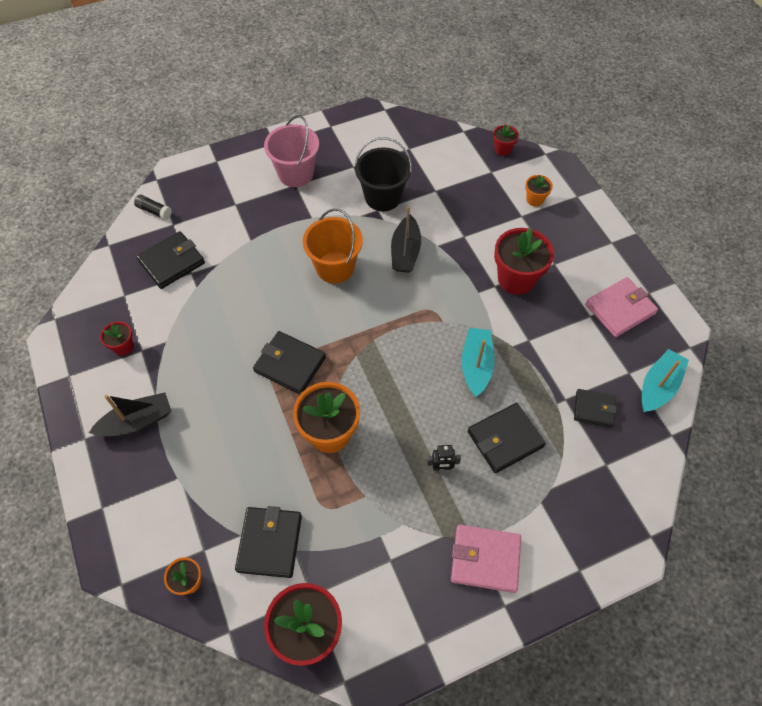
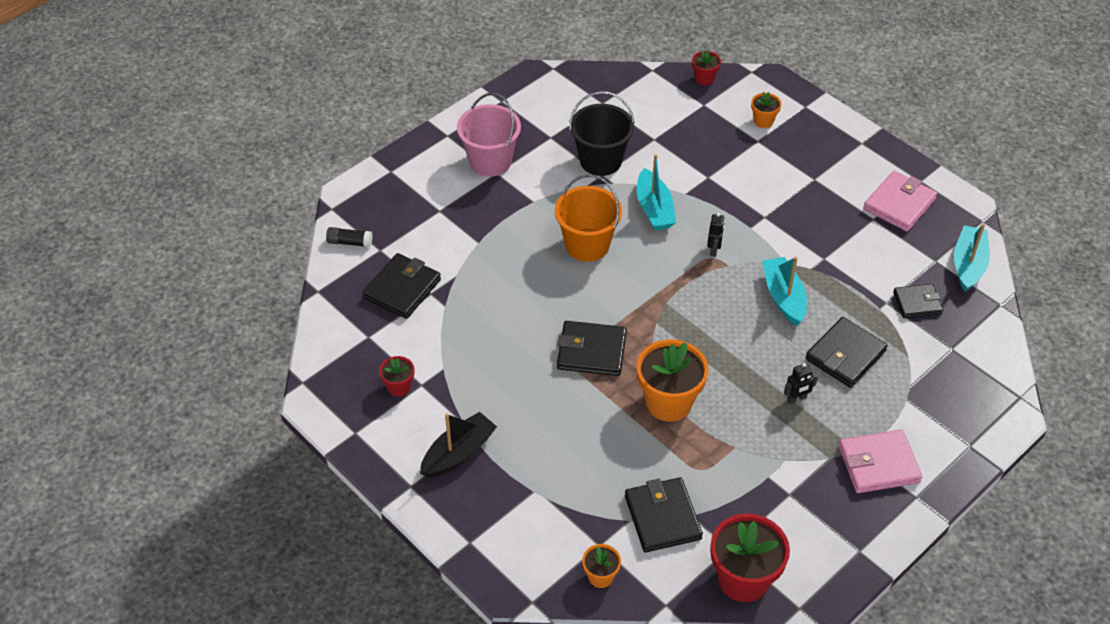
camera: 20 degrees left, 10 degrees down
(405, 252) = (654, 209): black boat -> turquoise boat
(437, 303) = (714, 250): none -> black robot
(516, 279) = (782, 204): red flower pot -> none

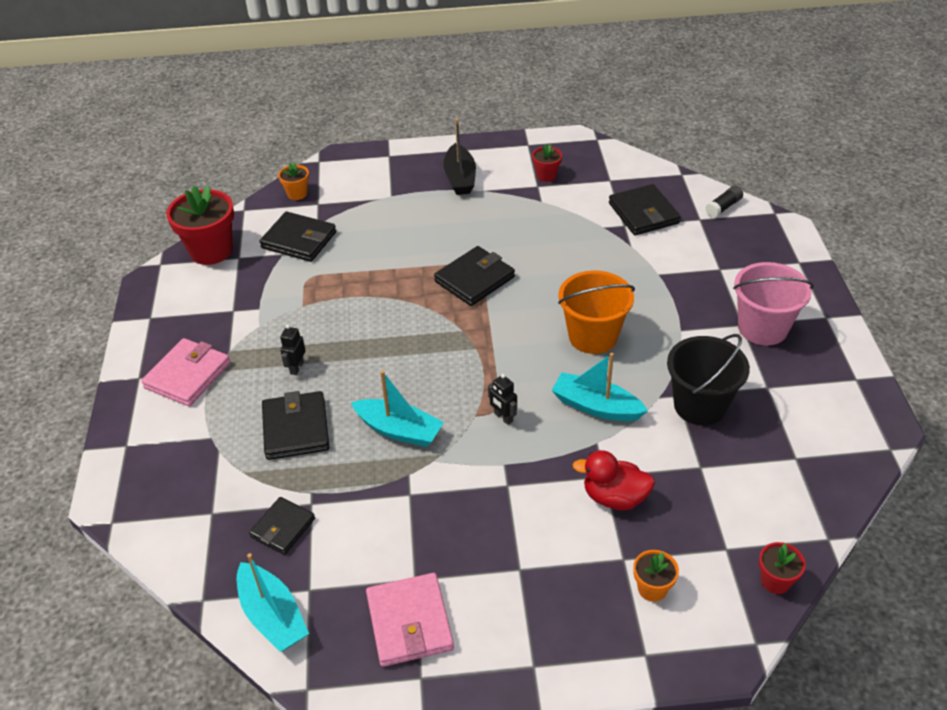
camera: 130 degrees right, 5 degrees down
(668, 402) = (381, 294): orange flower pot -> none
(719, 164) = (614, 497): none -> red duck

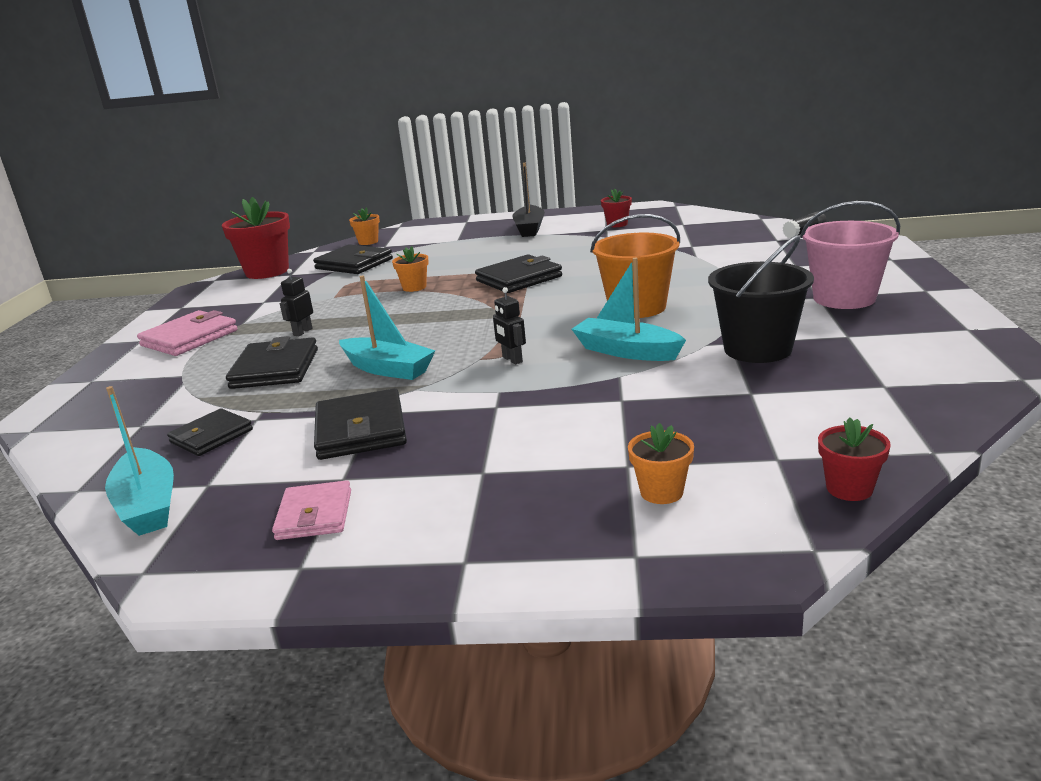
camera: 10 degrees right, 20 degrees down
(377, 290) = (414, 287): none -> orange flower pot
(409, 622) = (314, 515): pink wallet -> pink wallet, size x0.66
(614, 497) = (629, 415): red duck -> none
(643, 213) = (714, 239): black wallet -> black wallet (361, 430)

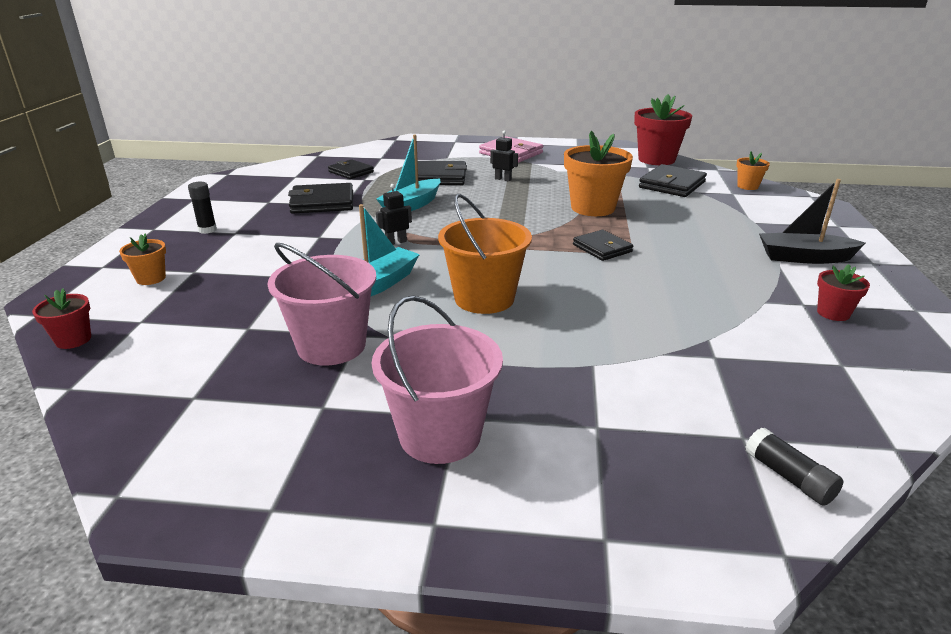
camera: 90 degrees right, 5 degrees up
(148, 505) = (286, 168): turquoise boat -> none
(314, 515) = (237, 198): pink wallet -> none
(414, 287) = (592, 208): orange flower pot -> orange flower pot, size x1.99
(471, 500) = (207, 230): none -> black glue stick
(519, 279) = (602, 248): black wallet -> black wallet, size x0.66
(757, 349) = (331, 346): black bucket -> pink bucket

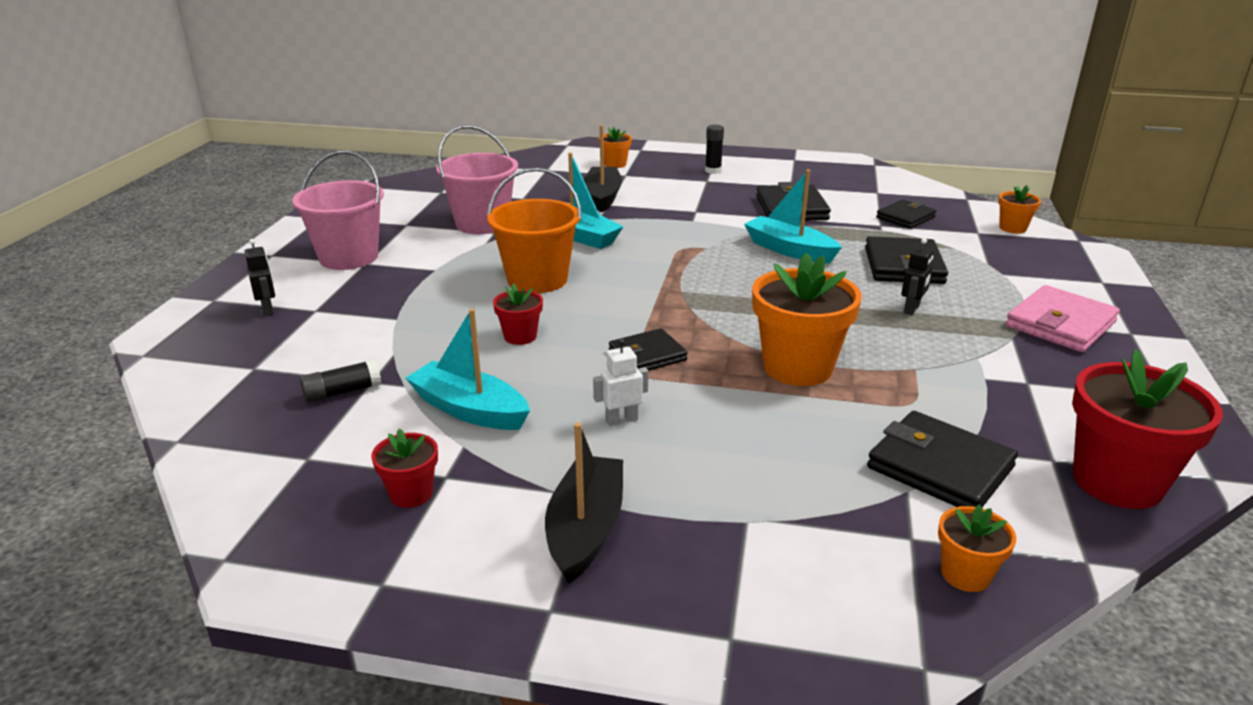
camera: 95 degrees right, 0 degrees up
(73, 340) = (528, 157): red flower pot -> red flower pot (520, 336)
(264, 280) = (603, 197): none -> black boat
(375, 150) = (1012, 228): none -> orange flower pot
(396, 242) = (678, 243): black robot -> black robot (268, 310)
(690, 253) = (621, 420): none -> white robot
(720, 305) = (469, 410): none -> turquoise boat
(788, 477) = (198, 376): black glue stick -> black glue stick (342, 392)

